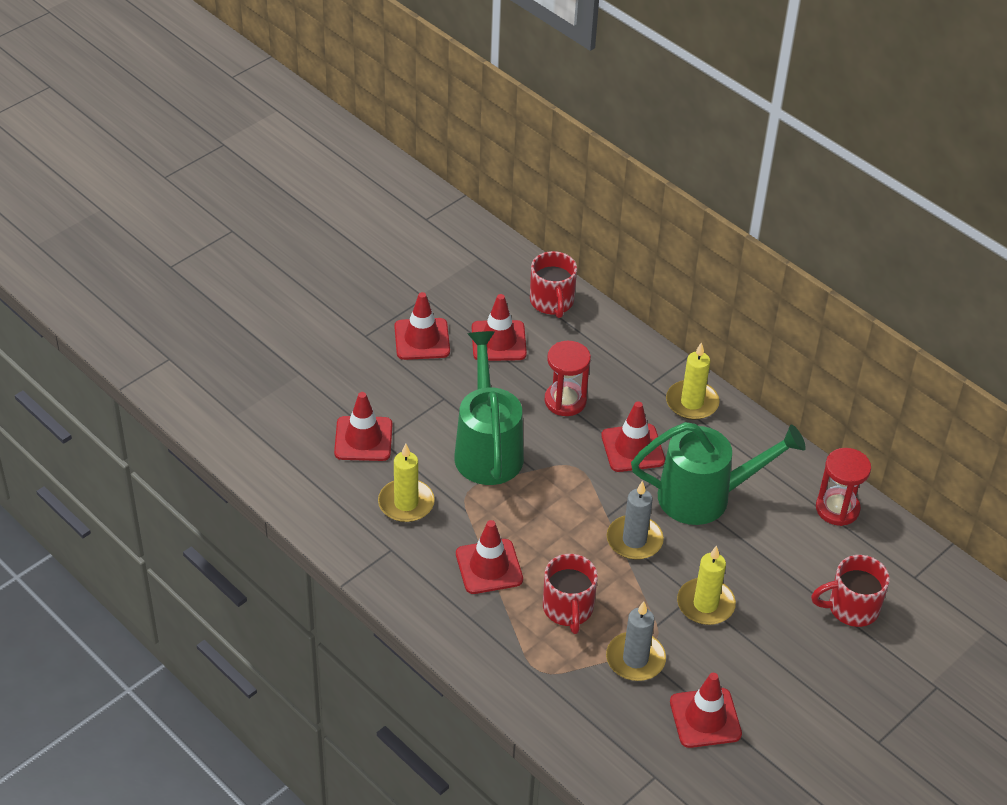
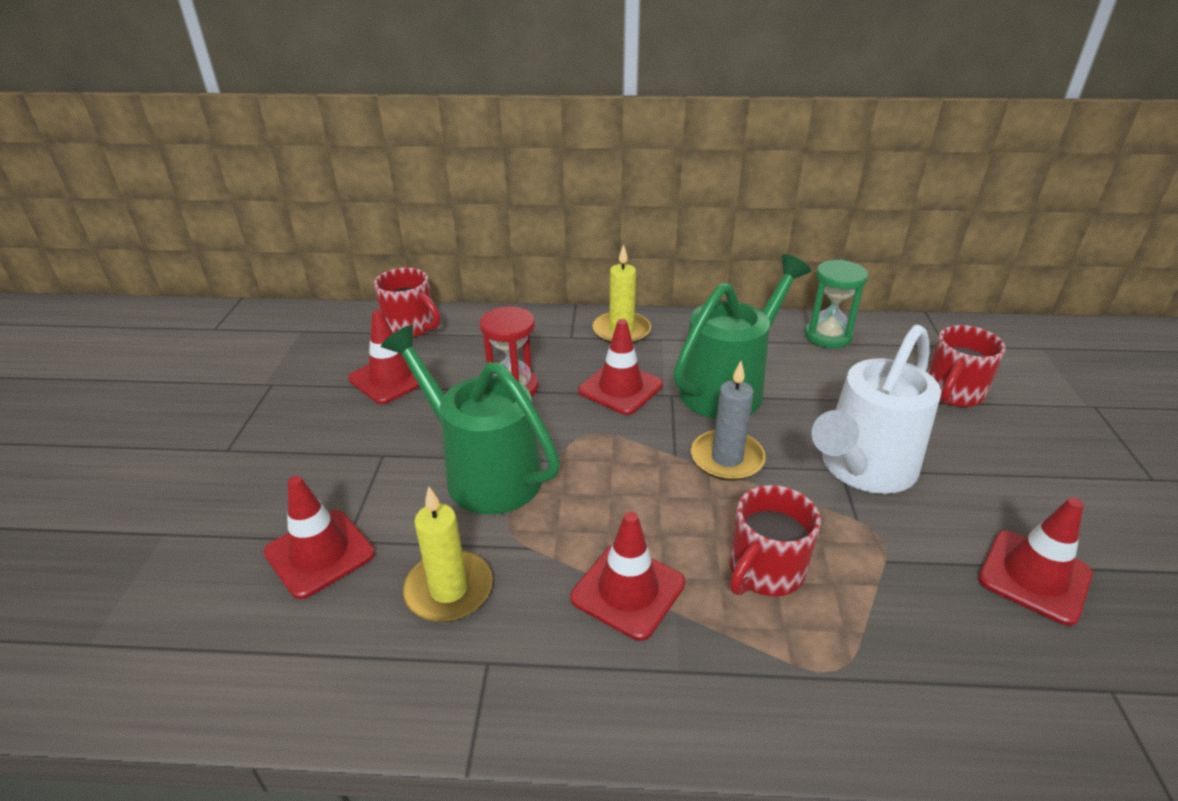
camera: 40 degrees left, 10 degrees down
(422, 339) = (302, 418): red traffic cone -> none
(568, 609) = (764, 571): red mug -> red mug turned 90 degrees clockwise
(635, 659) = (893, 570): grey candle -> none
(705, 604) = (862, 469): yellow candle -> white watering can
(837, 509) = (828, 336): red hourglass -> green hourglass

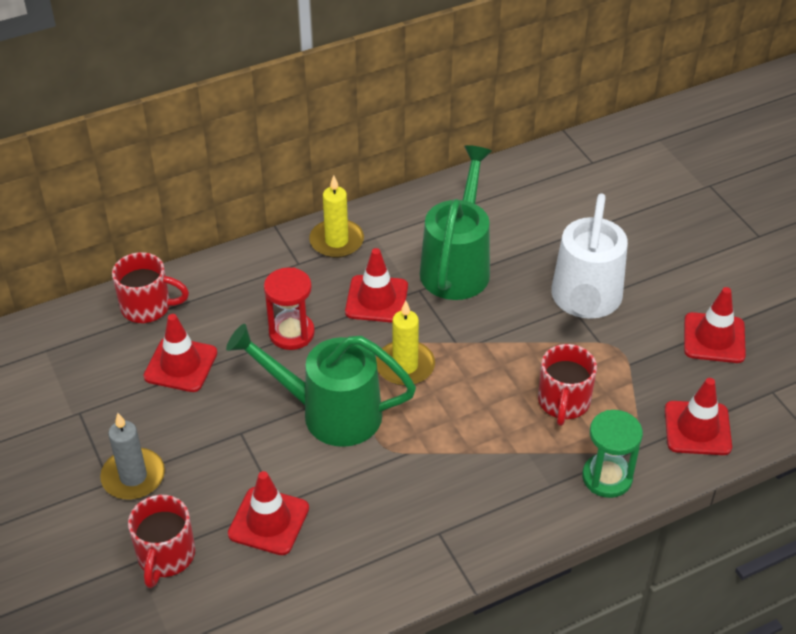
camera: 30 degrees left, 10 degrees up
(449, 590) = (378, 503): yellow candle -> yellow candle (405, 366)
(628, 590) = (490, 452): red traffic cone -> red traffic cone (697, 428)
(727, 458) = (493, 330): grey candle -> grey candle (133, 477)
(828, 336) = (502, 184): green hourglass -> green hourglass (607, 477)
(952, 393) = (615, 209): red mug -> red mug (165, 556)

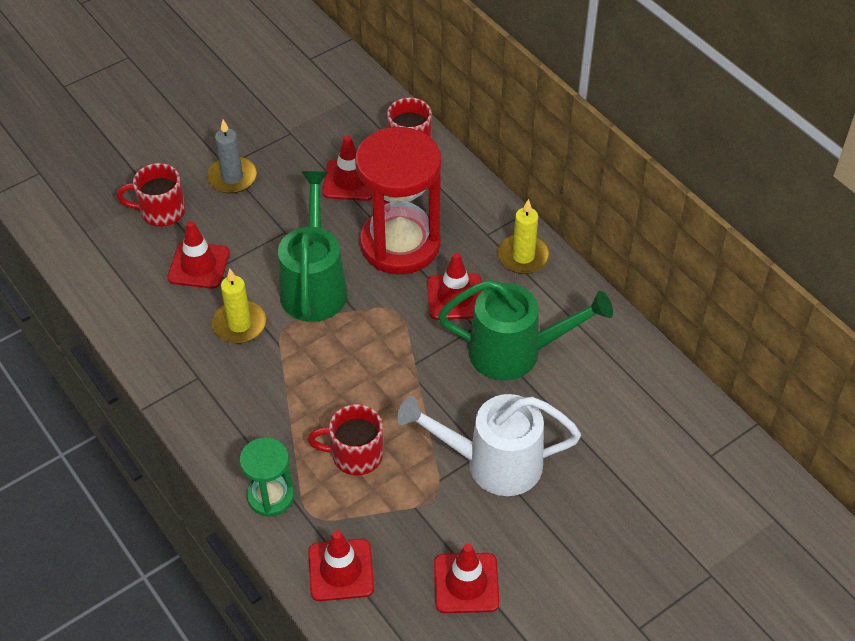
camera: 80 degrees right, 5 degrees up
(291, 333) = (400, 244): red hourglass -> red hourglass, size x1.96
(405, 366) = (377, 329): yellow candle -> yellow candle (239, 324)

